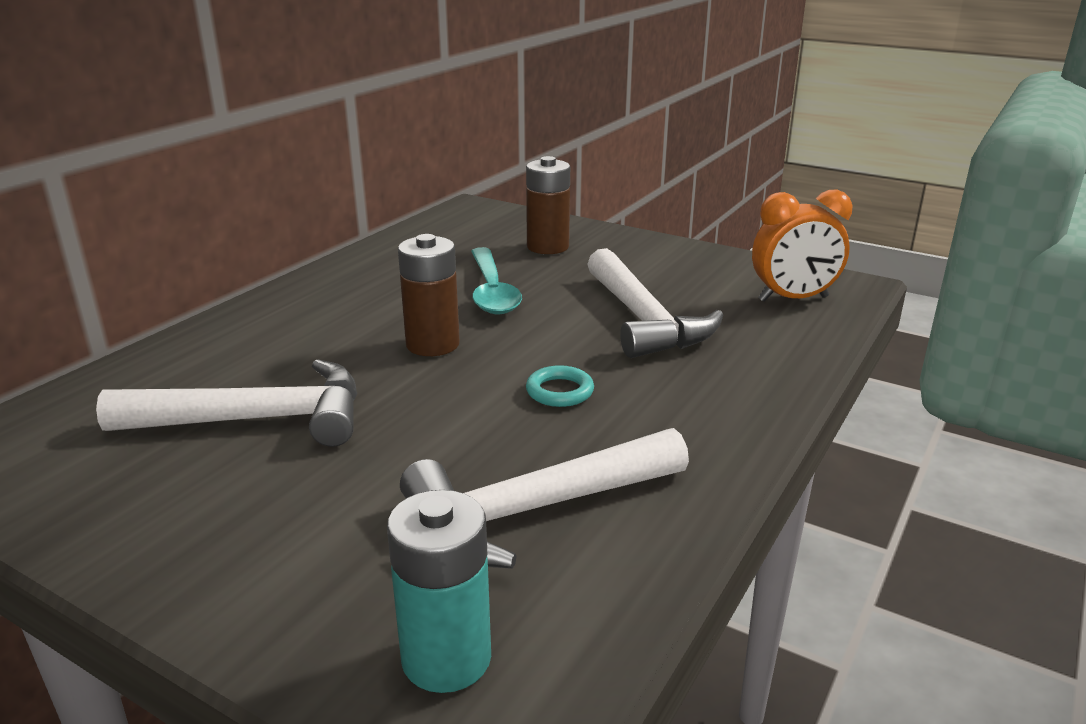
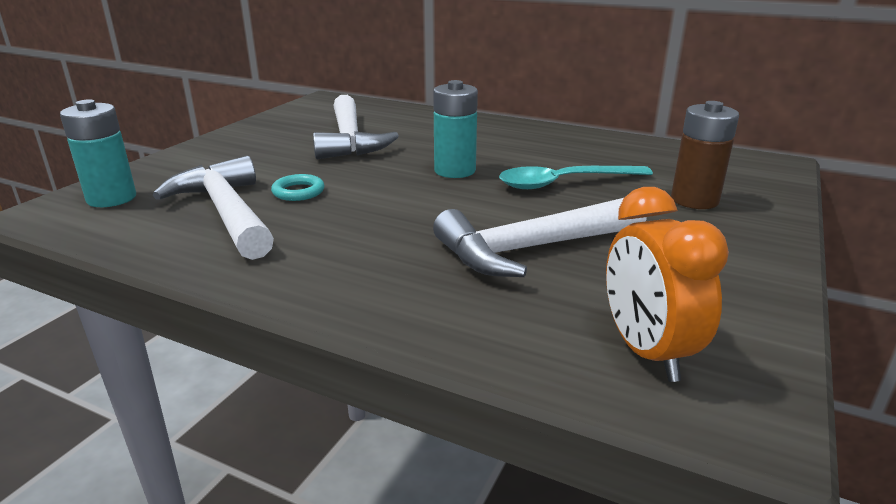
camera: 85 degrees right, 0 degrees up
(432, 344) = (455, 171): brown battery -> turquoise battery
(559, 391) = (382, 215): turquoise ring -> turquoise ring (298, 192)

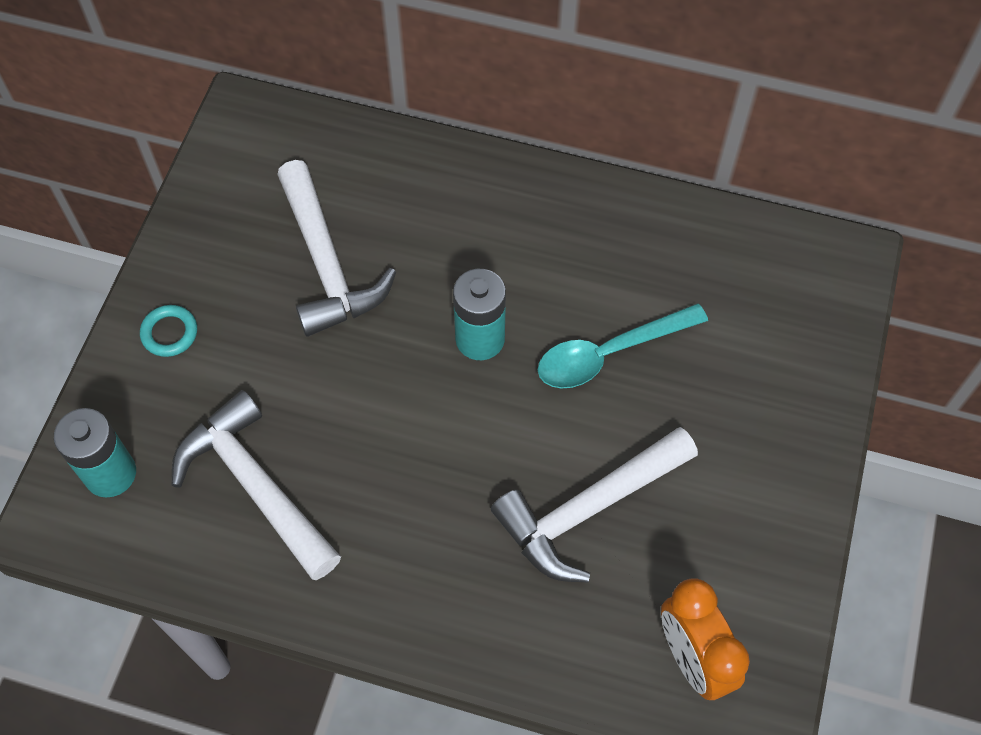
camera: 10 degrees left, 35 degrees up
(298, 192) = (315, 423): turquoise ring -> turquoise ring (169, 333)
(694, 200) = (750, 375): brown battery -> none

